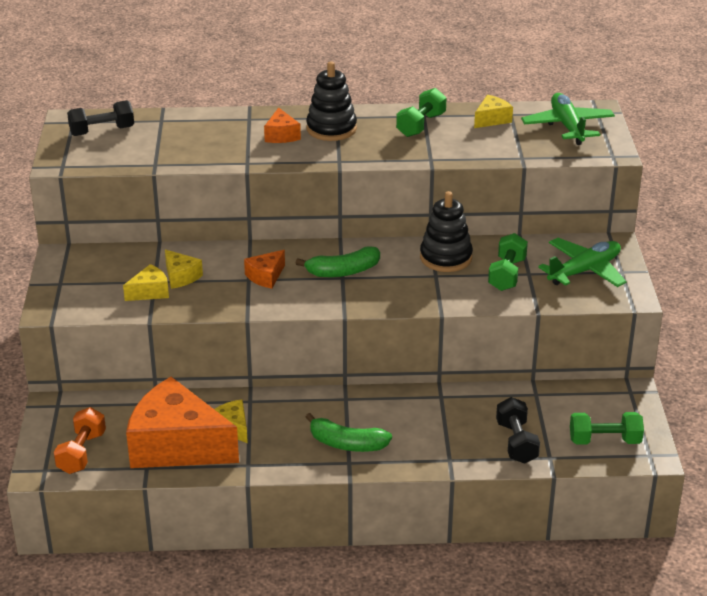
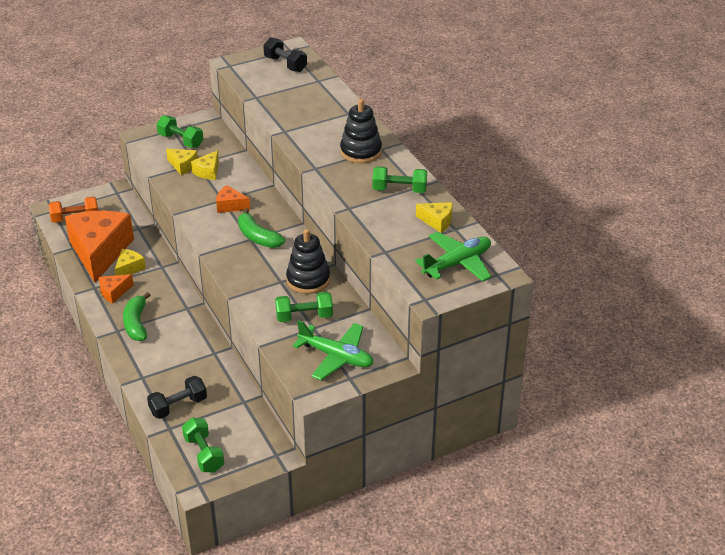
camera: 65 degrees right, 5 degrees up
(92, 282) = (181, 141): none -> green dumbbell
(281, 135) = (334, 133): orange cheese -> orange cheese (114, 292)

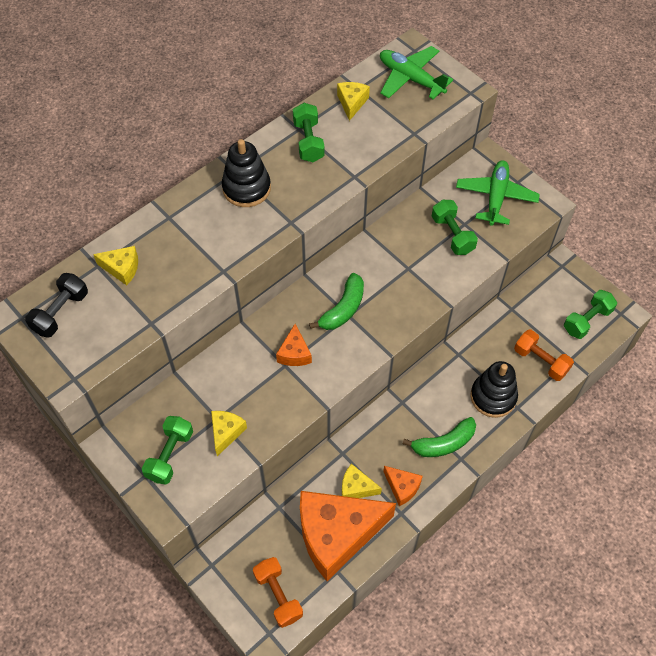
camera: 105 degrees left, 20 degrees up
(178, 406) = (540, 361): black dumbbell -> orange dumbbell
(208, 172) = (232, 399): yellow cheese -> yellow cheese (122, 268)
(308, 280) = (397, 245): black stacking toy -> black stacking toy (493, 397)

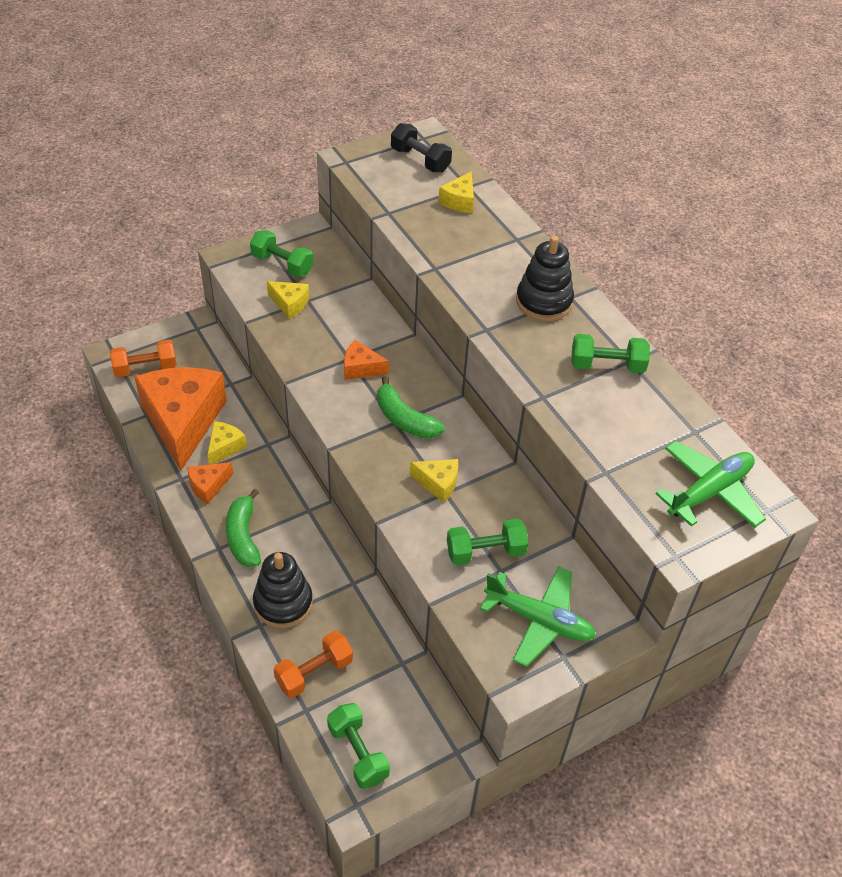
camera: 100 degrees right, 10 degrees down
(351, 103) = (668, 419): yellow cheese -> yellow cheese (438, 483)

